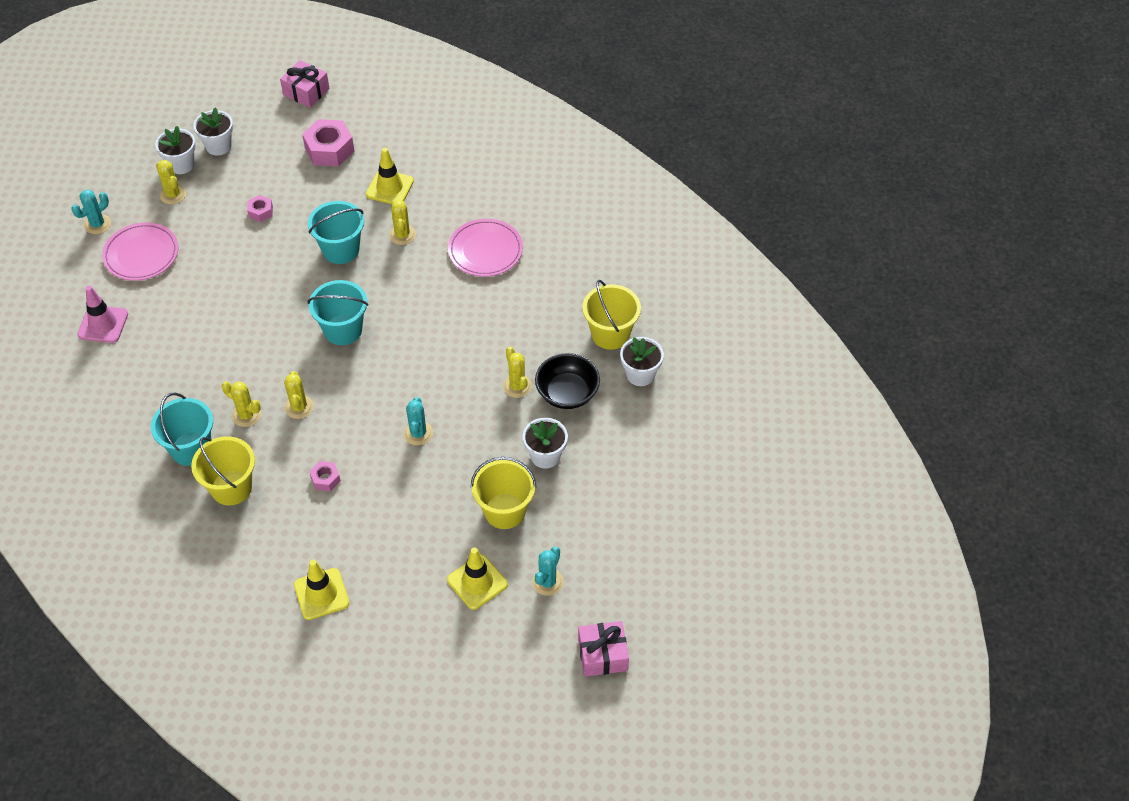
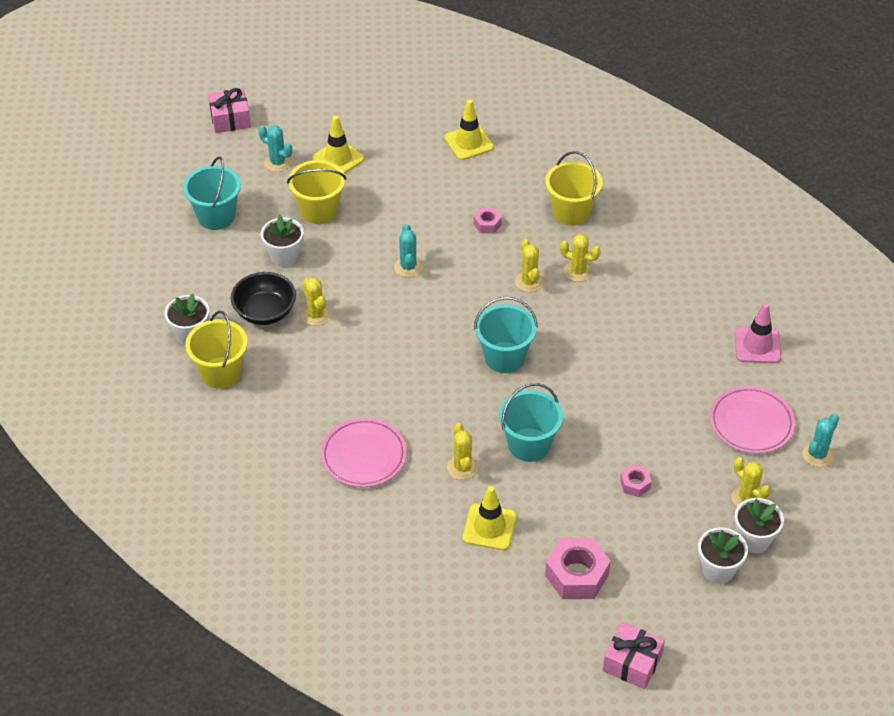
camera: 175 degrees right, 5 degrees down
(191, 449) = (620, 240): turquoise bucket -> turquoise bucket (216, 216)
(547, 582) = (277, 163): turquoise cactus -> turquoise cactus turned 75 degrees counterclockwise

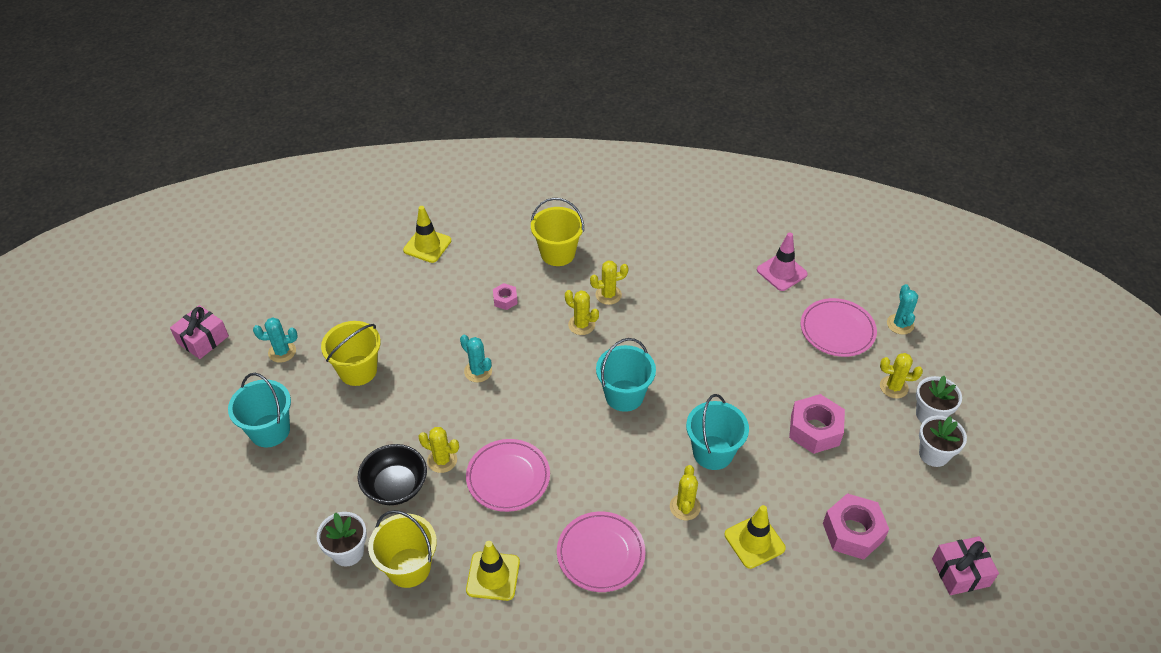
camera: 40 degrees left, 0 degrees up
(284, 256) = (365, 427): white flower pot -> none
(338, 159) = (332, 318): yellow traffic cone -> yellow traffic cone (493, 576)
(351, 358) = (508, 477): none -> pink plate
(462, 467) = (685, 507): yellow cactus -> yellow cactus turned 60 degrees clockwise
(635, 484) = (815, 430): pink nut -> pink nut, size x1.93

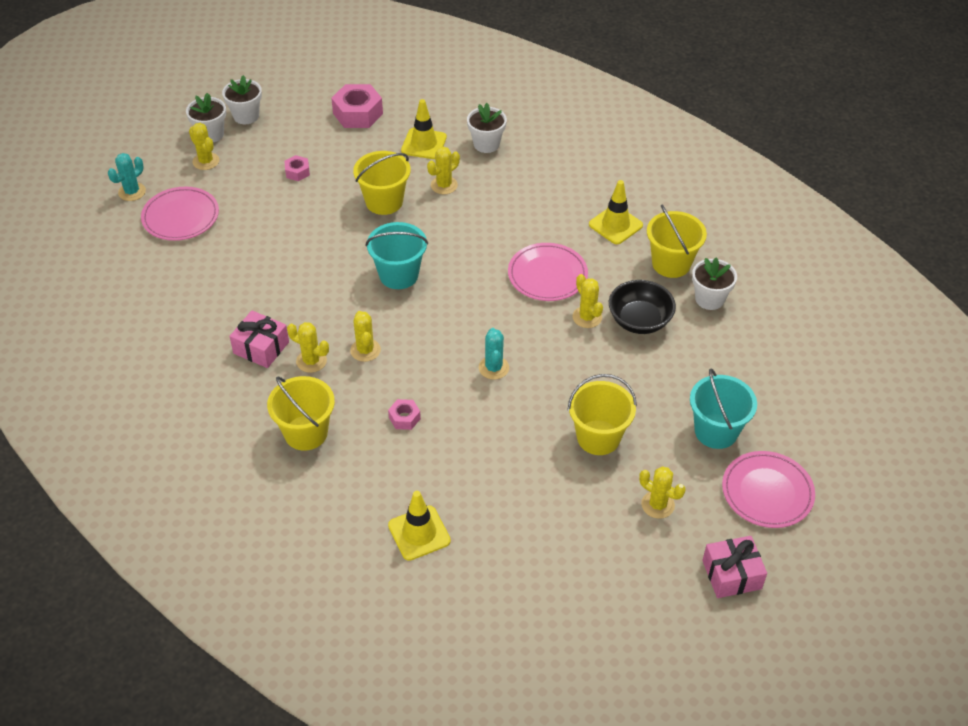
camera: 140 degrees left, 0 degrees up
(282, 352) = (657, 505): turquoise cactus -> yellow cactus
(601, 553) = (530, 195): pink plate -> pink plate (767, 492)
(700, 587) = (486, 144): none -> white flower pot
(713, 452) = (384, 202): turquoise bucket -> yellow bucket
(781, 272) = (149, 284): pink traffic cone -> none
(815, 430) = (297, 172): pink nut -> pink nut, size x0.52
(960, 572) = (326, 65): pink gift -> pink gift (261, 348)

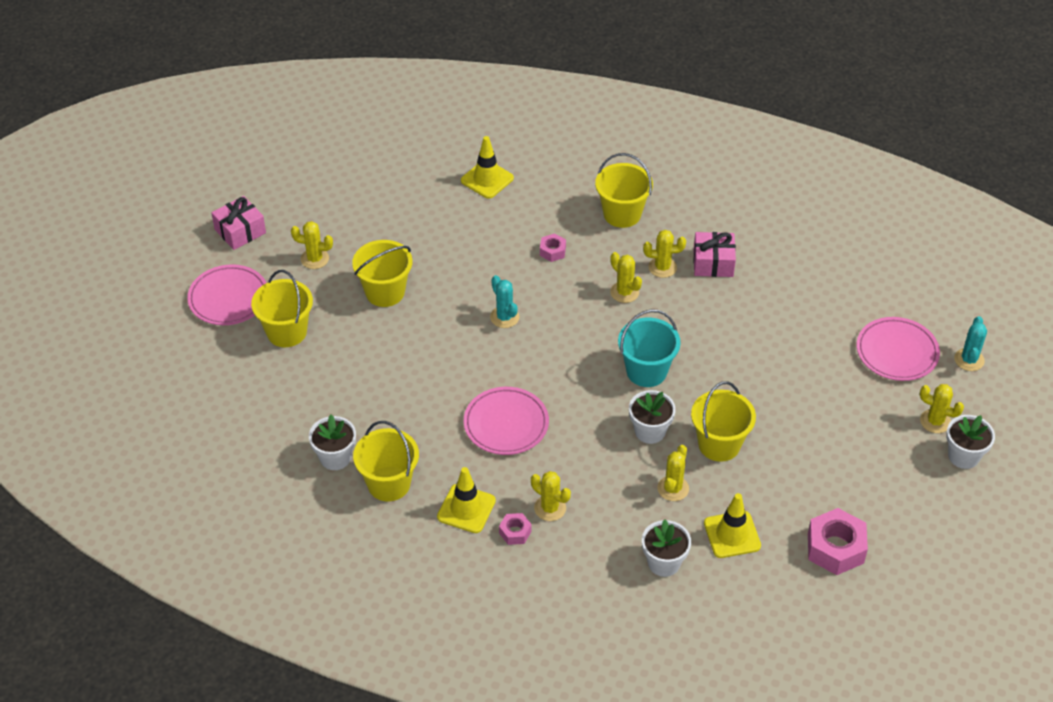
camera: 155 degrees right, 0 degrees up
(246, 116) = (951, 495): white flower pot -> white flower pot (650, 431)
(297, 172) = (833, 445): pink nut -> pink nut (515, 532)
(587, 317) = (446, 394): yellow cactus -> yellow cactus (550, 508)
(639, 321) = (394, 409): black bowl -> none
(716, 431) = (286, 332): turquoise bucket -> yellow bucket

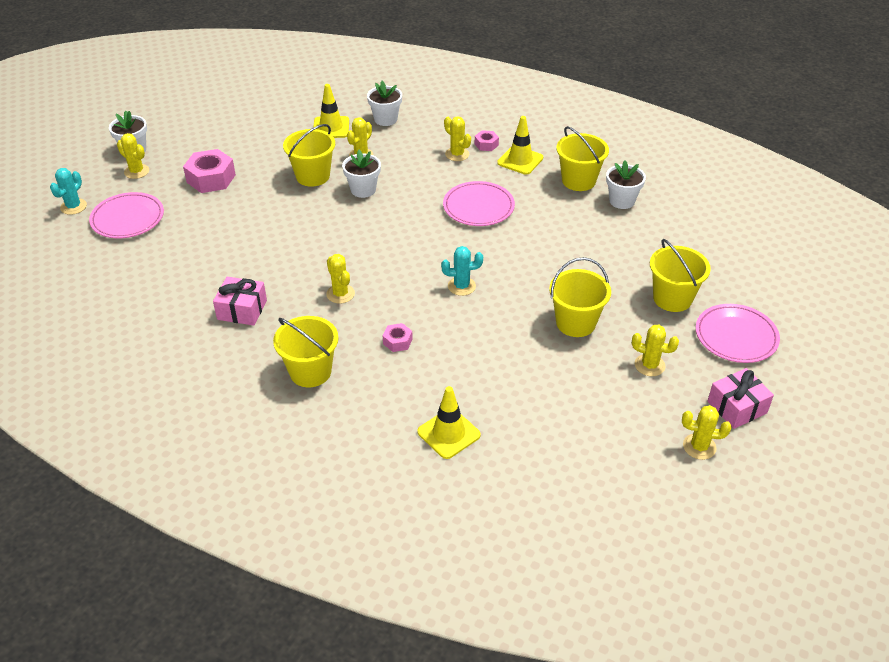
camera: 170 degrees left, 5 degrees down
(504, 317) = (461, 286): turquoise cactus -> turquoise cactus turned 75 degrees counterclockwise
(646, 371) = (348, 229): turquoise bucket -> none
(662, 267) = (293, 312): yellow cactus -> yellow cactus (699, 447)
(835, 548) = (263, 114): pink nut -> pink nut (211, 178)

